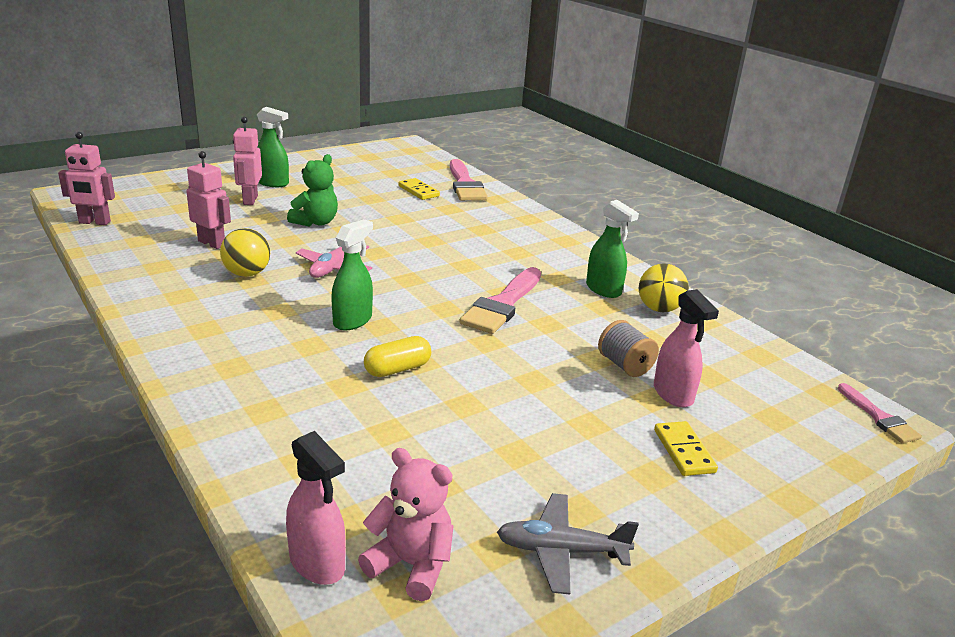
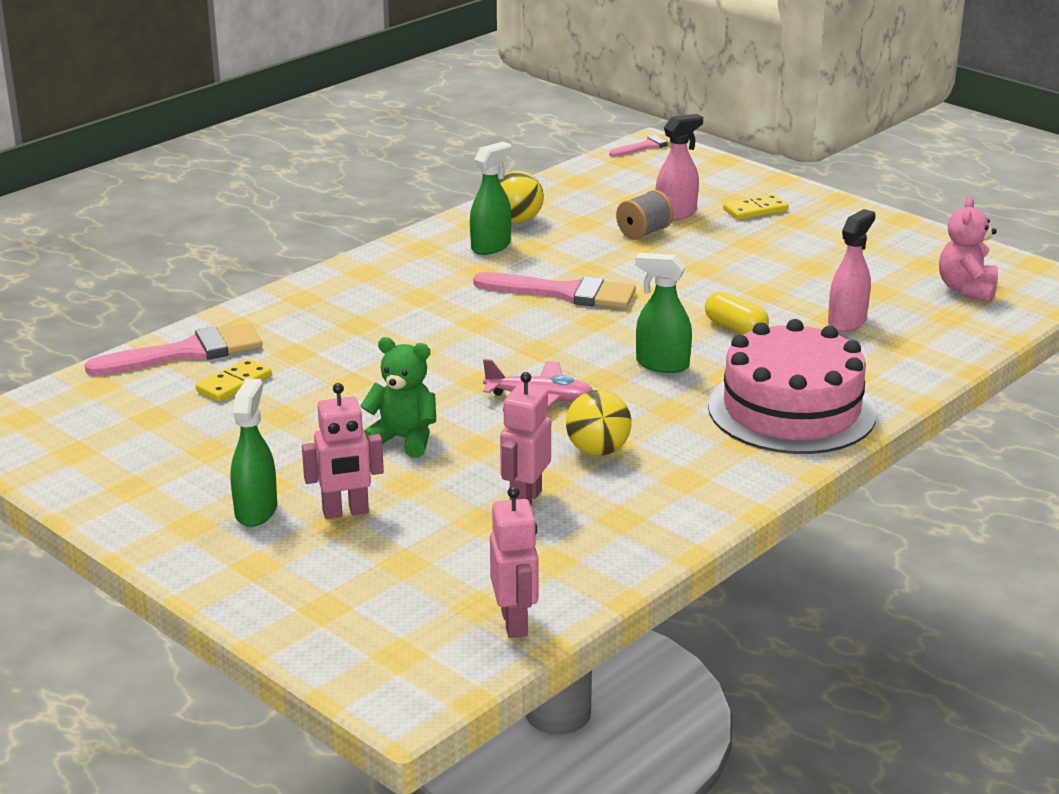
camera: 100 degrees left, 0 degrees up
(233, 361) = (791, 410): none -> pink cake
(317, 563) = (998, 319): pink spray bottle -> pink spray bottle (847, 322)
(561, 551) = (905, 245): grey plane -> none

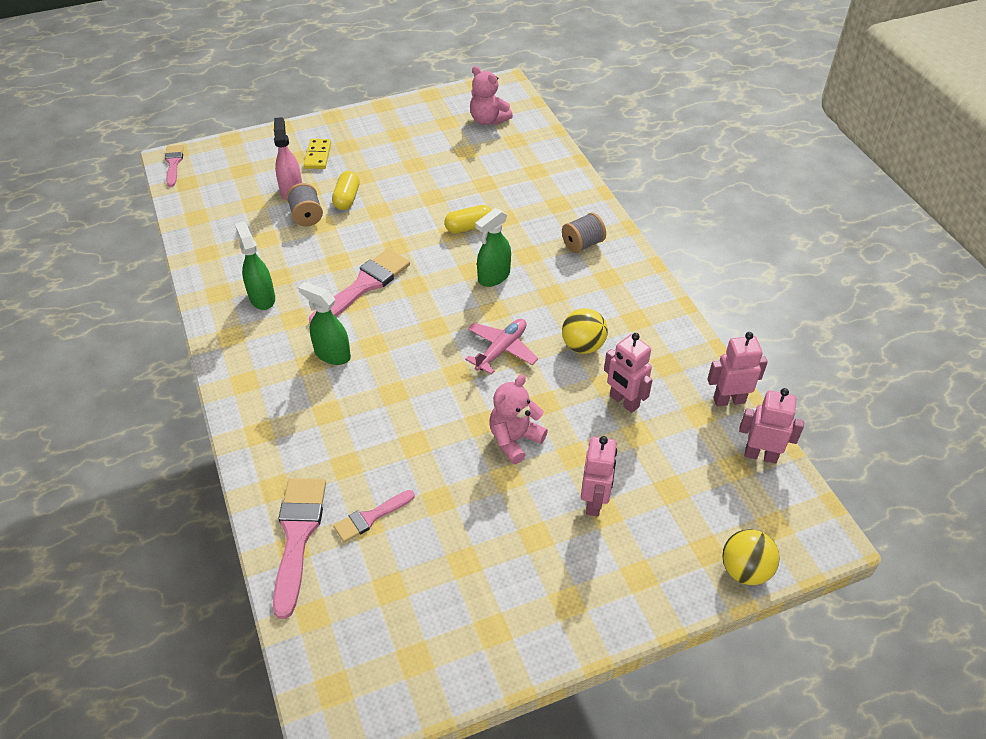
camera: 65 degrees left, 20 degrees up
(234, 383) = (370, 517): yellow domino -> pink brush
(256, 511) = (568, 555): green spray bottle -> green spray bottle (332, 354)
(403, 439) = (514, 439): green teddy bear -> pink teddy bear
(517, 220) = (232, 269): yellow ball -> yellow ball (745, 570)
(597, 580) = (729, 400): none -> pink robot
(700, 245) = (347, 198): none -> yellow capsule
(791, 410) = (582, 244): pink cake -> grey spool
(847, 322) = (494, 180): pink spray bottle -> none

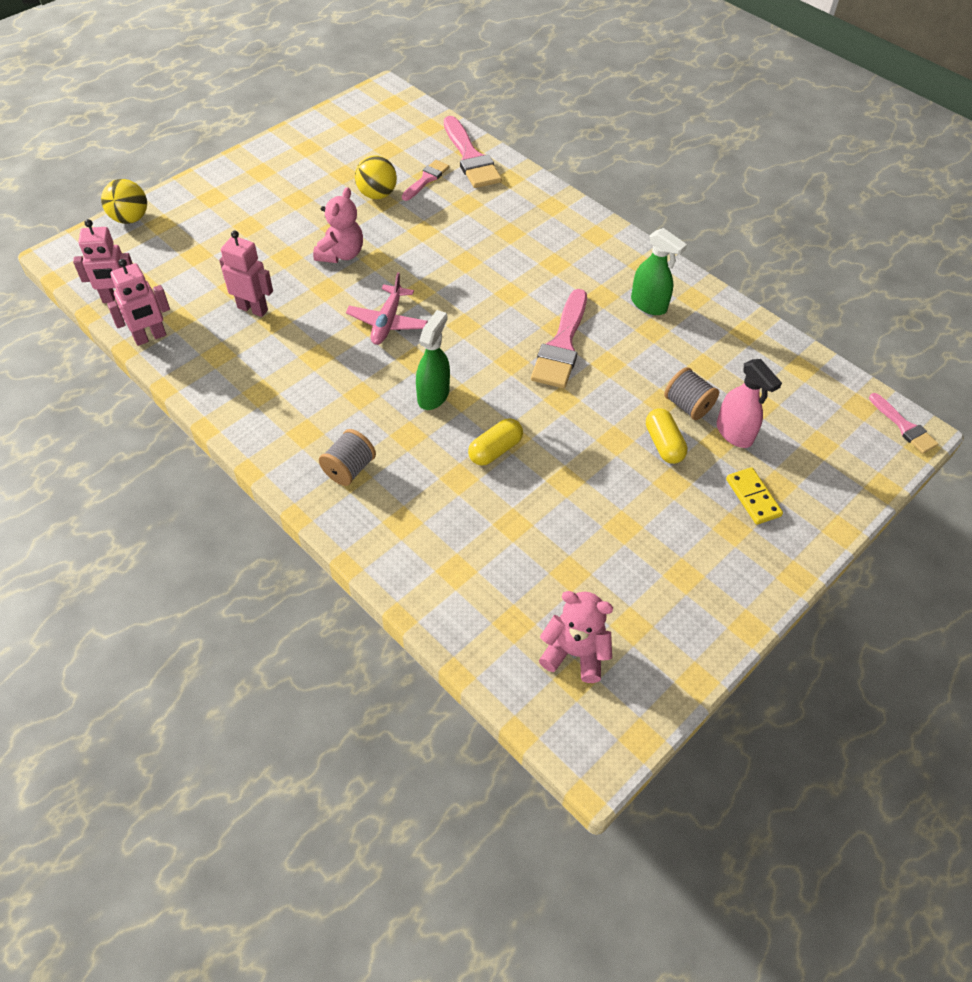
camera: 155 degrees right, 5 degrees up
(332, 354) = (541, 275): green spray bottle -> none
(583, 346) = (308, 348): yellow ball -> yellow ball (377, 194)
(594, 502) = (258, 230): pink robot -> none

